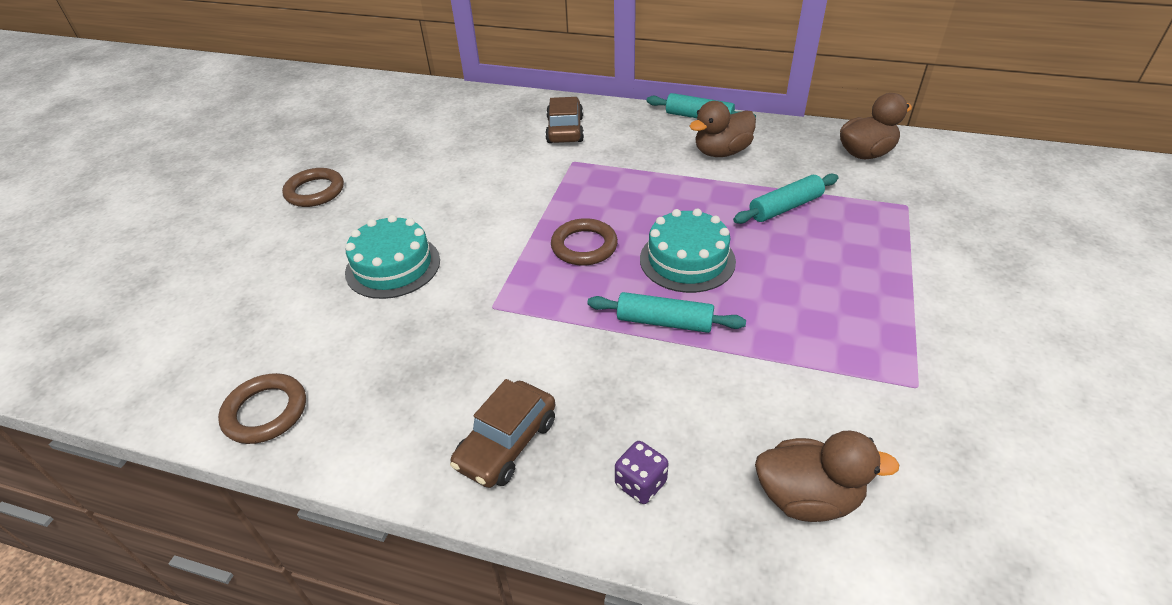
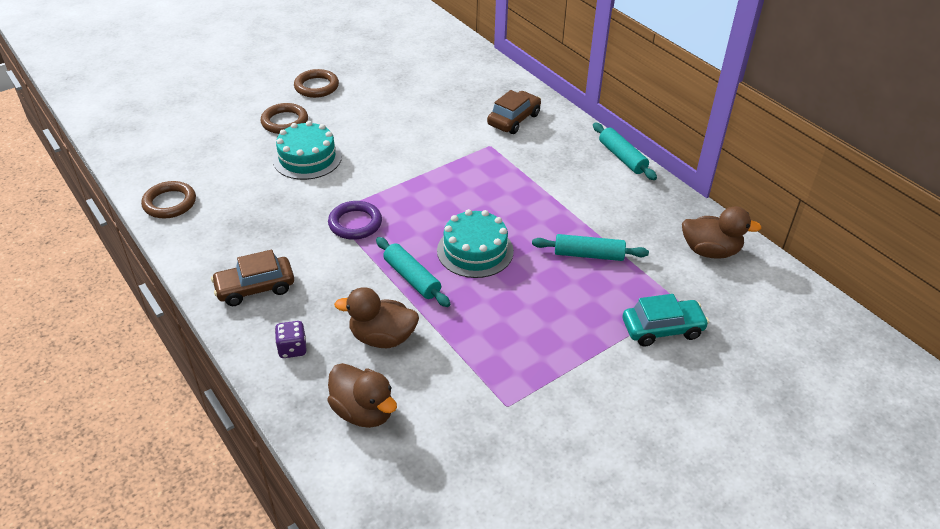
camera: 35 degrees right, 0 degrees up
(534, 302) = (355, 223): none -> purple ring
(584, 246) = (425, 206): brown ring -> brown ring (285, 122)
(721, 152) = (600, 192): brown duck -> brown duck (382, 338)
(925, 234) = (662, 329): none -> turquoise car

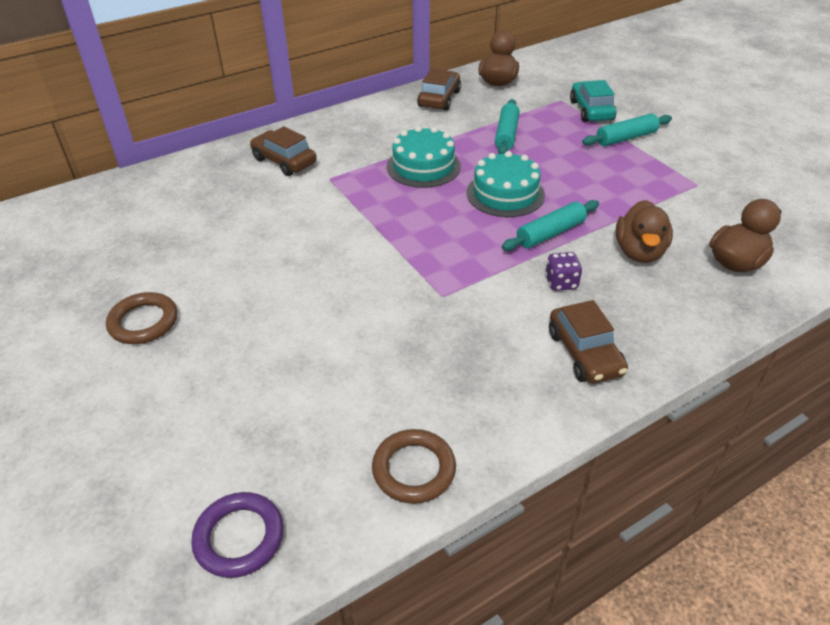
camera: 85 degrees left, 0 degrees up
(285, 122) = (228, 351): brown ring -> none
(292, 349) = (672, 315): purple dice -> purple dice (561, 282)
(307, 158) = (325, 322): turquoise cake -> turquoise cake (423, 166)
(355, 223) = (463, 275): purple ring -> purple ring (239, 537)
(622, 157) = (366, 107): turquoise rolling pin -> turquoise rolling pin (626, 138)
(654, 206) = (439, 99): none -> brown car

